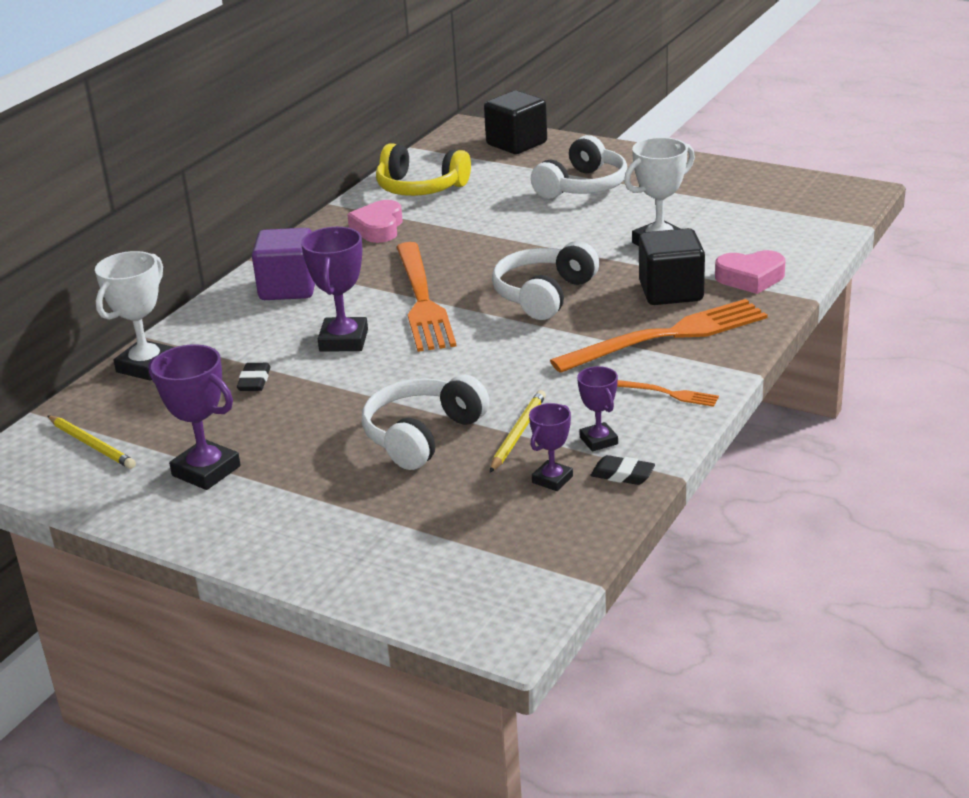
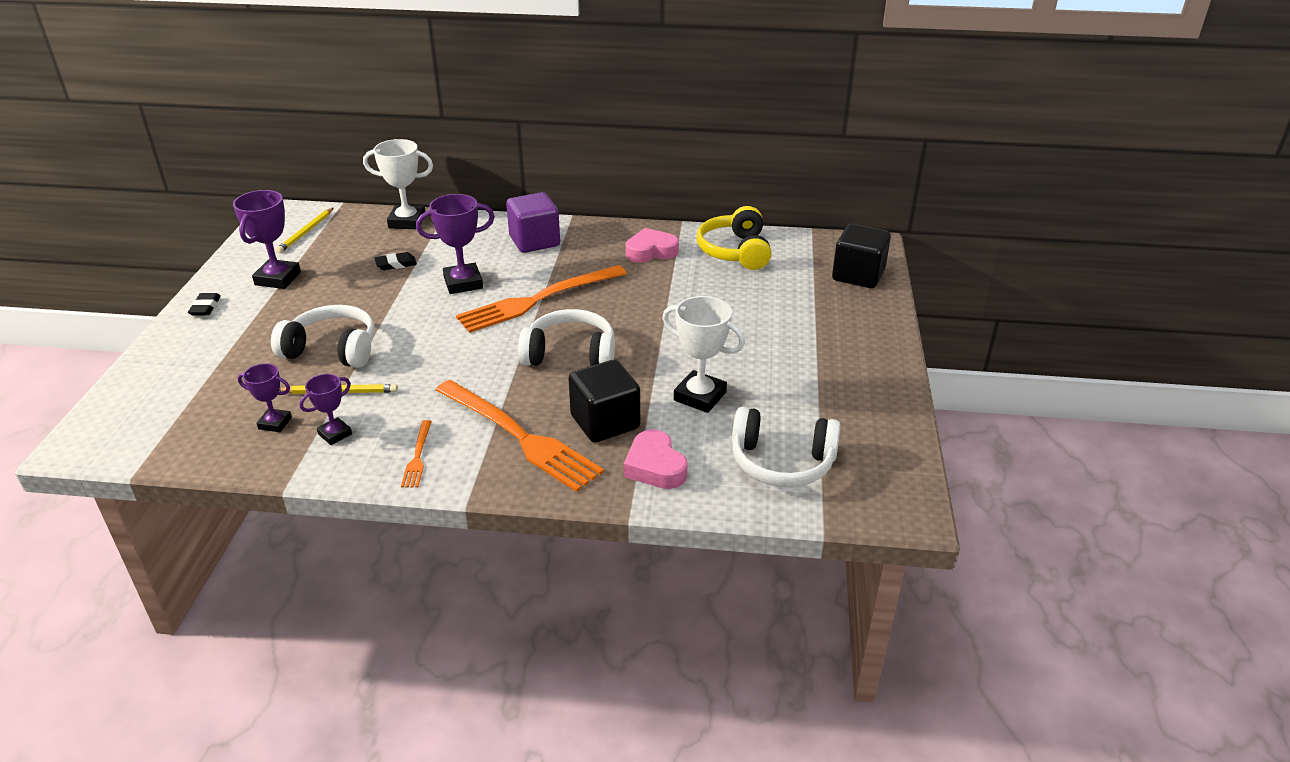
camera: 65 degrees right, 5 degrees up
(582, 186) = (793, 329): white headphones -> white headphones (782, 462)
(622, 474) = (284, 457): black eraser -> black eraser (205, 307)

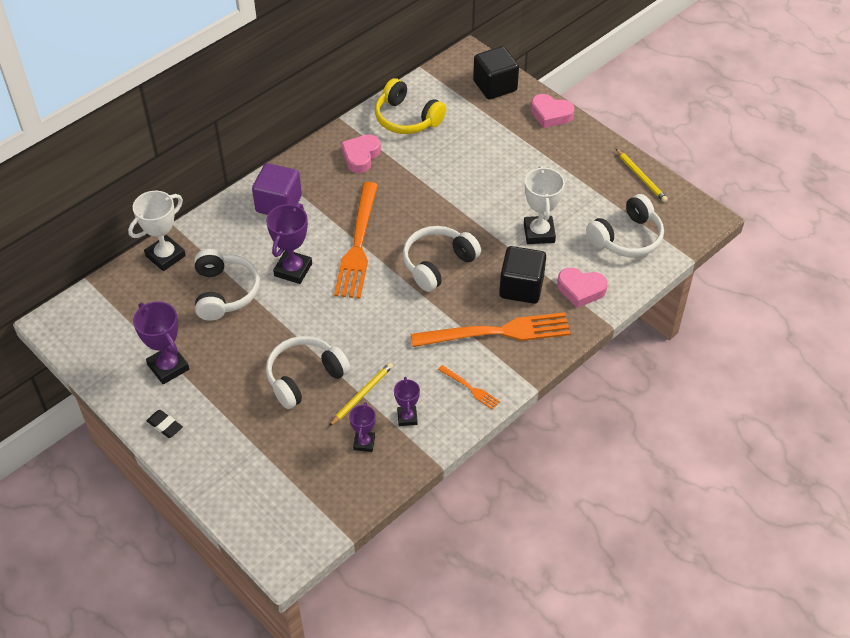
camera: 50 degrees left, 15 degrees up
(275, 423) = (364, 443): purple trophy -> purple trophy turned 45 degrees counterclockwise
(306, 232) = (111, 321): yellow pencil -> yellow pencil (641, 177)
(396, 264) = (224, 292): black eraser -> white headphones
(700, 396) = (539, 233): white trophy -> white trophy turned 75 degrees counterclockwise
(878, 324) = (550, 114): none -> pink heart

